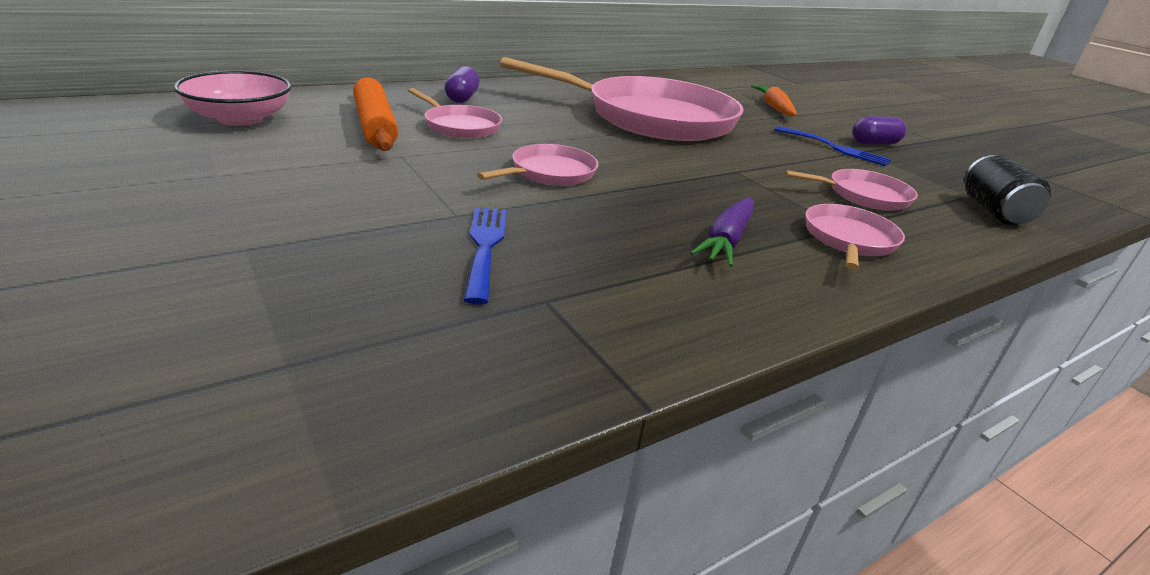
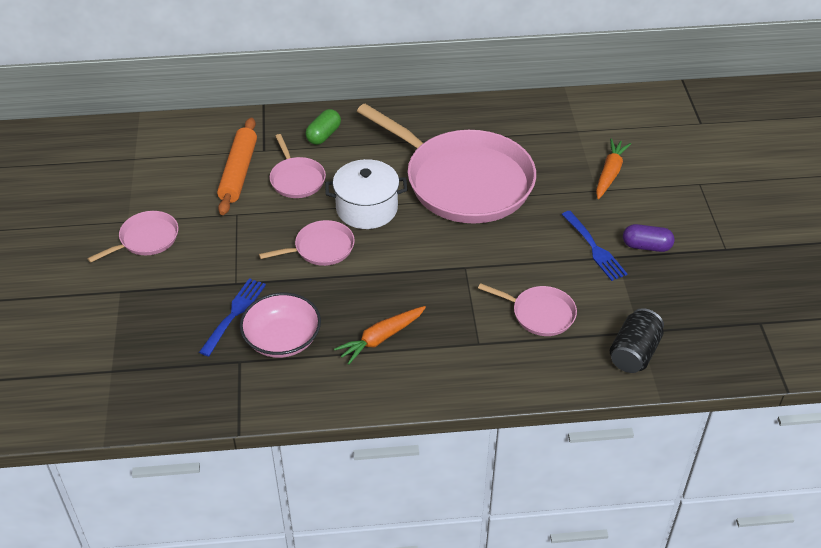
camera: 30 degrees right, 15 degrees up
(240, 119) = (158, 155): pink bowl -> pink bowl (282, 339)
(462, 98) = (323, 135): purple capsule -> green capsule
(571, 140) = (367, 208): none -> white pot
(726, 240) = (381, 338): purple carrot -> orange carrot
(849, 239) = (468, 356): pink pan -> pink pan (146, 239)

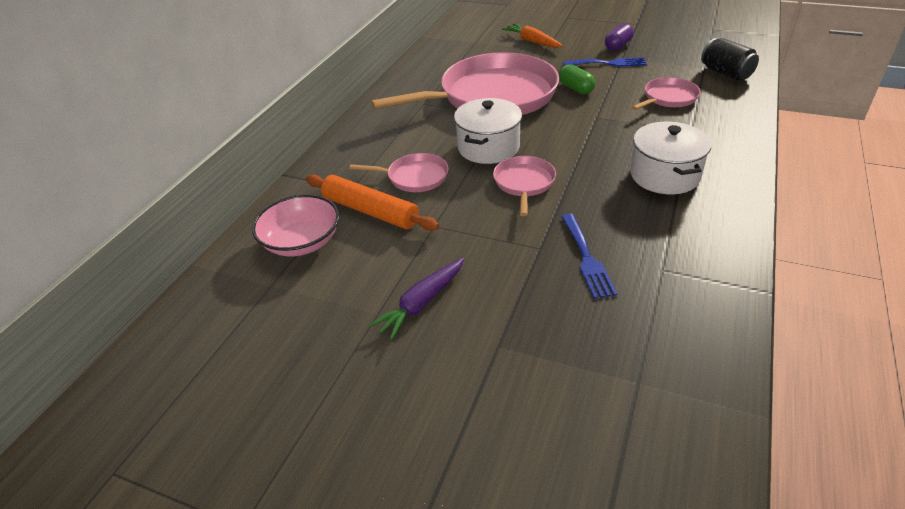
camera: 60 degrees left, 5 degrees down
(146, 239) = (422, 303): pink pan -> purple carrot
(234, 313) = (587, 258): blue fork -> blue fork turned 150 degrees counterclockwise
(282, 339) = (640, 233): pink bowl -> pink bowl (302, 242)
(323, 135) = (366, 149): green capsule -> green capsule (575, 89)
(381, 338) = (664, 175): orange carrot -> white pot

